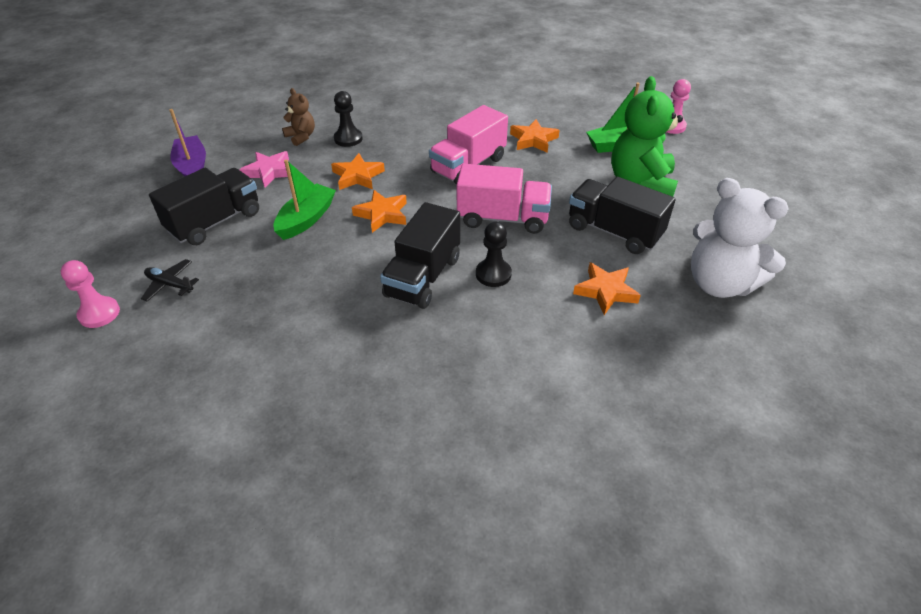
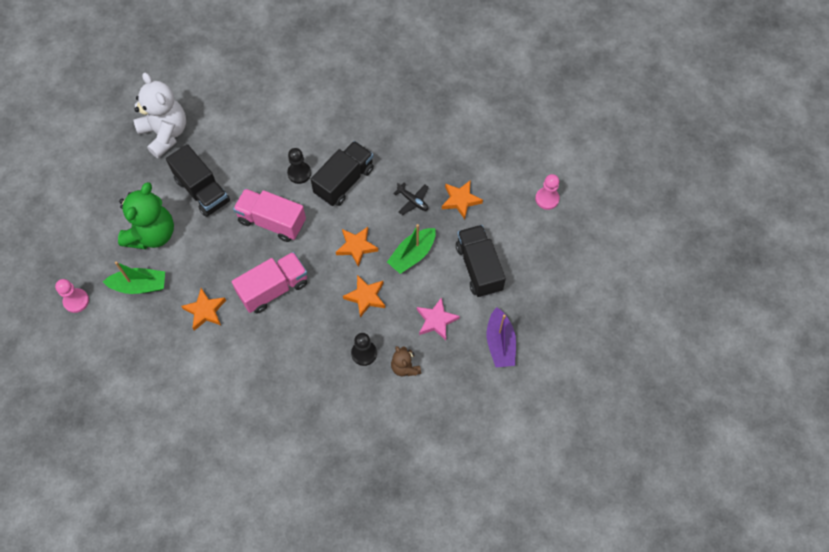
camera: 165 degrees left, 20 degrees up
(170, 284) = (506, 213): black plane -> black plane (413, 201)
(215, 222) = (479, 268): black truck -> black truck turned 105 degrees clockwise
(606, 291) = (237, 144): orange star -> orange star (460, 200)

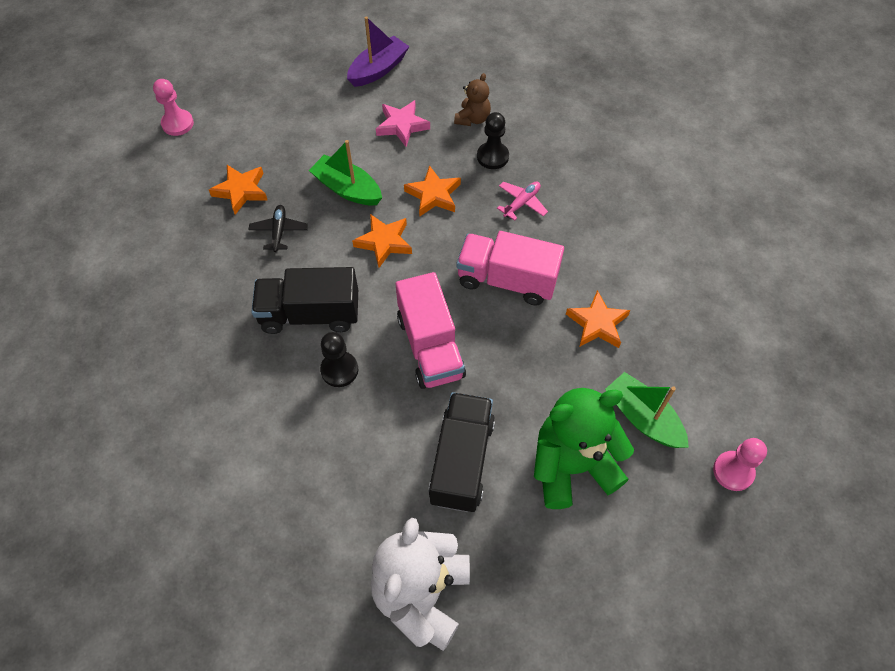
camera: 130 degrees left, 5 degrees down
(315, 340) = (521, 203): none -> pink plane
(412, 255) = (347, 189): green boat -> green boat turned 150 degrees counterclockwise
(479, 268) = (312, 129): black truck -> none

